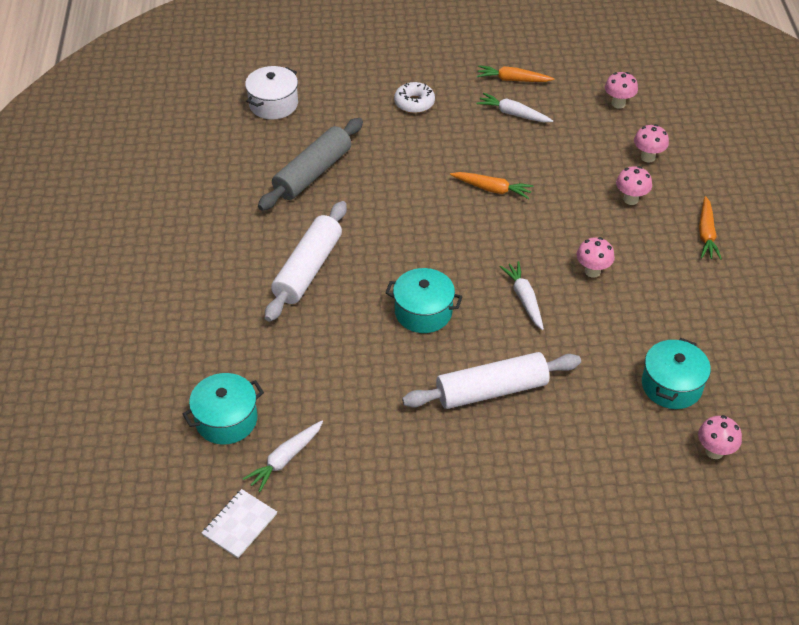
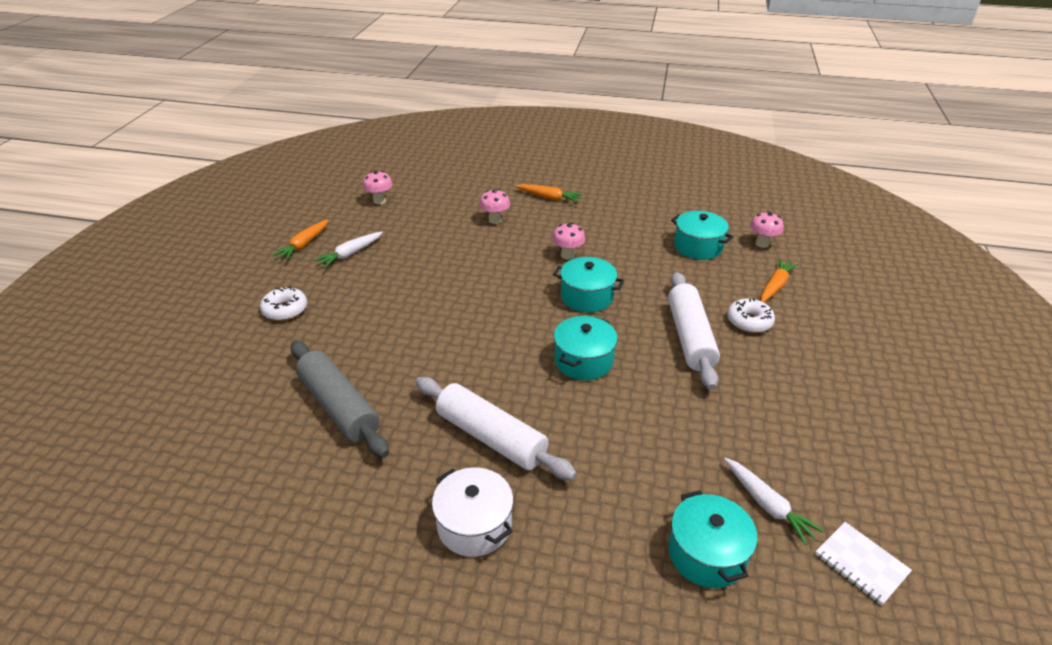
camera: 75 degrees left, 10 degrees down
(273, 104) = (191, 421): white pot -> white pot (474, 525)
(492, 189) = (441, 286): orange carrot -> orange carrot (775, 286)
(524, 299) = (586, 297): white carrot -> turquoise pot
(541, 441) = (749, 321): none -> white donut
(648, 157) = (452, 202): pink mushroom -> none

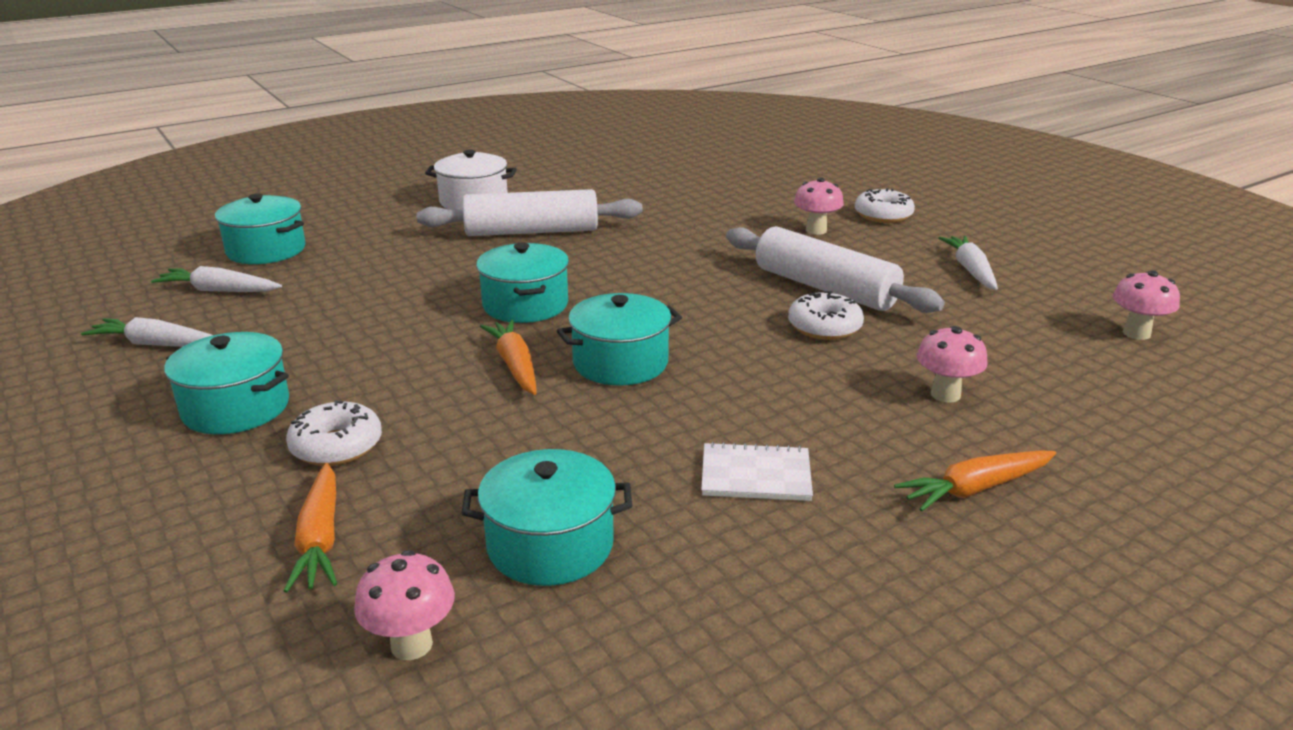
camera: 135 degrees right, 10 degrees down
(304, 245) = (1033, 254): orange carrot -> orange carrot (515, 365)
(338, 407) = (685, 199): grey rolling pin -> none
(475, 265) = (824, 327): none -> white donut
(567, 255) = (740, 401): pink mushroom -> pink mushroom (816, 230)
(690, 337) = (416, 383): white rolling pin -> white rolling pin (825, 288)
(788, 370) = (236, 408): none -> turquoise pot
(826, 457) = (156, 344): none -> white carrot
(861, 564) = (107, 292): white notebook -> white notebook (755, 475)

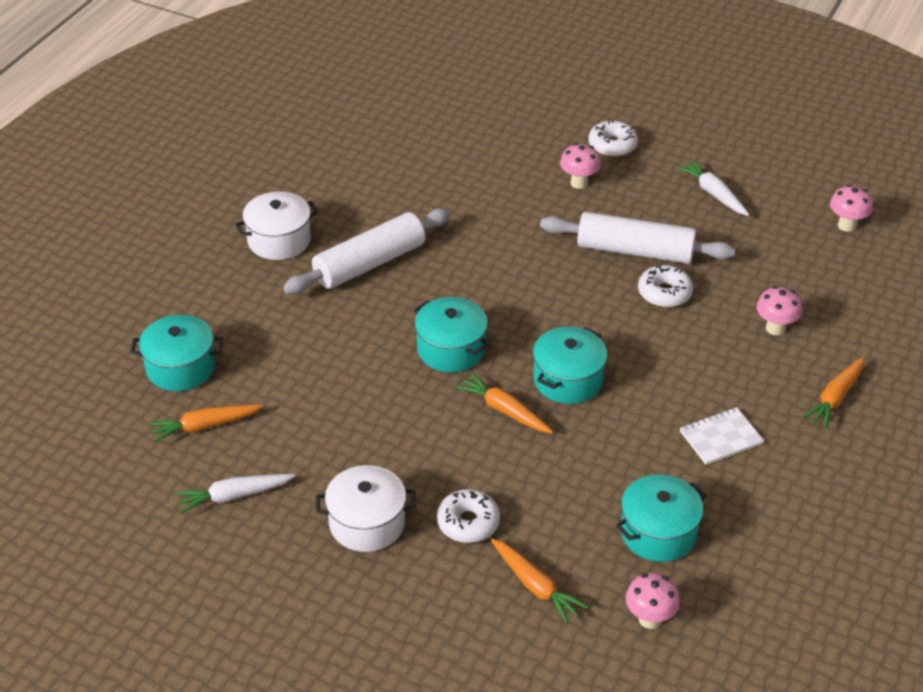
camera: 30 degrees left, 15 degrees up
(219, 290) = (204, 426): white carrot -> orange carrot
(236, 408) = (367, 523): turquoise pot -> white pot

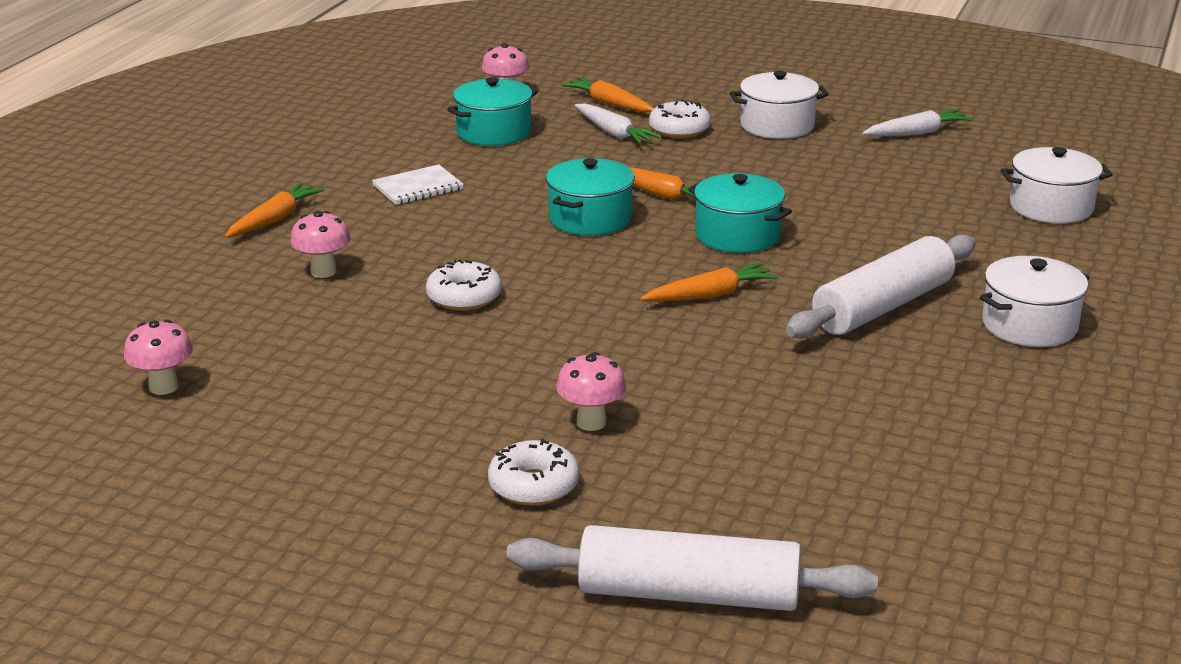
camera: 175 degrees right, 15 degrees down
(180, 367) = (1051, 207): turquoise pot -> white pot
(204, 426) = (984, 170): orange carrot -> orange carrot (710, 295)
(635, 251) = (502, 339): white rolling pin -> white rolling pin (689, 594)
(713, 193) = (365, 419): white carrot -> white carrot (614, 133)

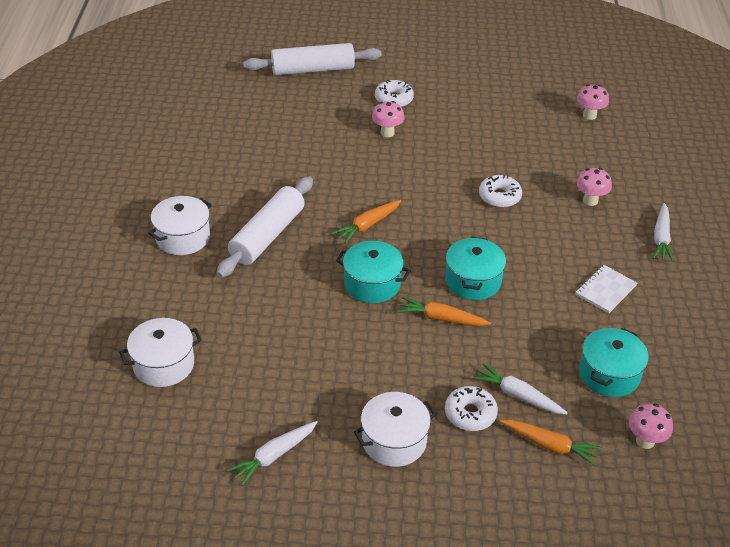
camera: 160 degrees right, 15 degrees up
(275, 220) = (661, 238): orange carrot -> white carrot

